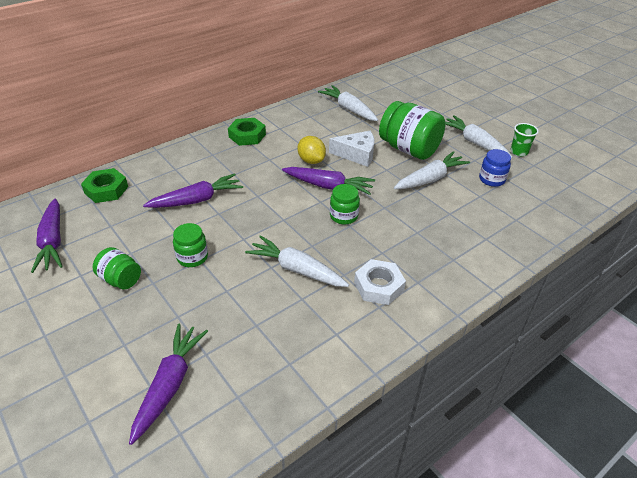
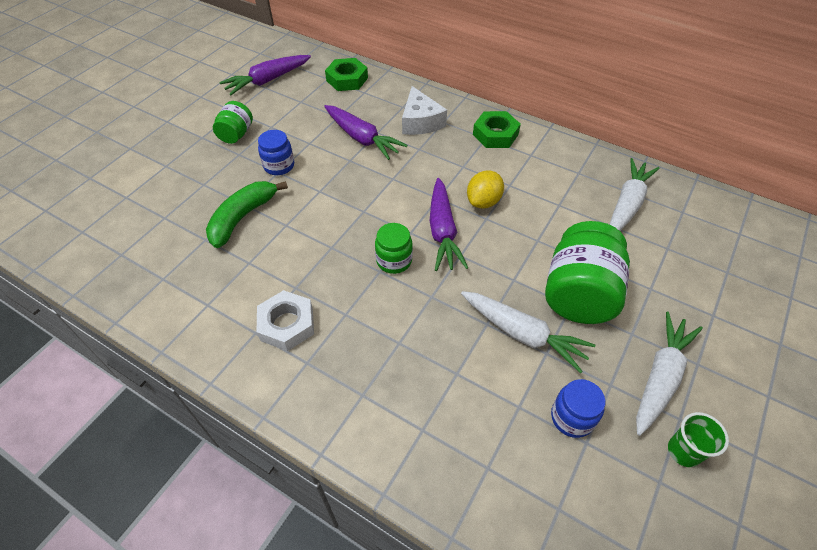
camera: 70 degrees right, 10 degrees up
(170, 384) = (128, 207): purple carrot -> none
(192, 257) = (279, 166): green jar -> blue jar
(244, 293) = (242, 217): none -> green banana
(297, 269) = (289, 246): white carrot -> none
(357, 154) = (526, 240): white cheese -> white cheese (420, 122)

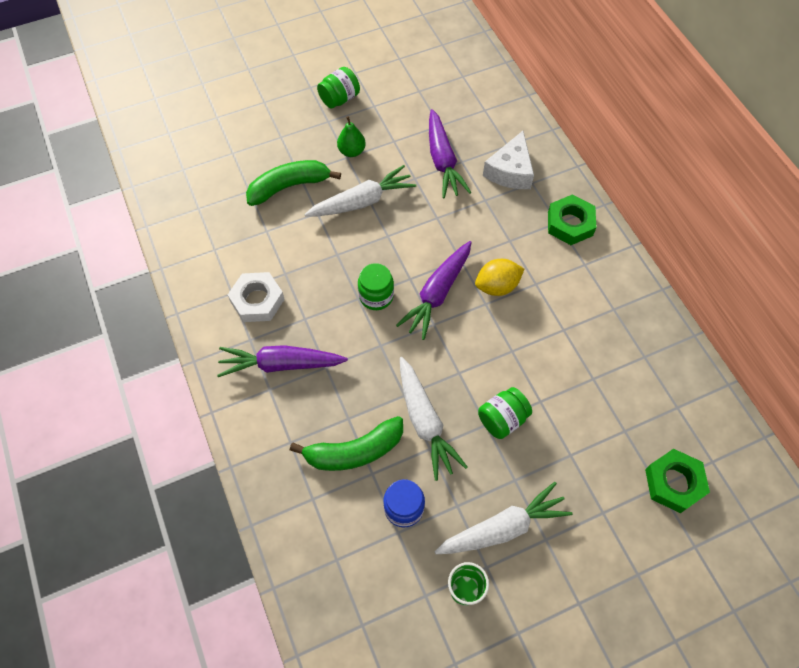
camera: 35 degrees right, 10 degrees up
(267, 80) = (407, 51): purple carrot -> purple carrot (281, 364)
(279, 166) = (352, 151): blue jar -> green pear
(347, 79) = (480, 86): green nut -> green nut (674, 483)
(487, 398) = (354, 451): none -> green banana
(579, 294) = (502, 419): green jar -> green jar, size x0.54
(627, 204) = (629, 367): white carrot -> white carrot (362, 201)

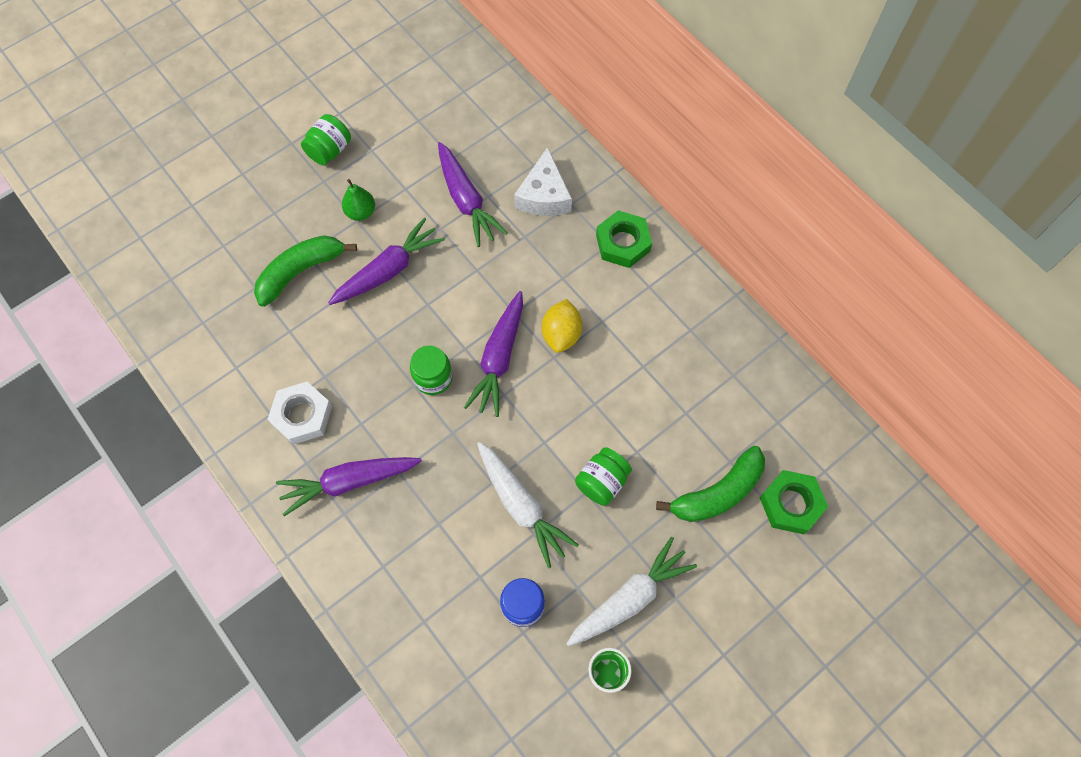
camera: 15 degrees left, 5 degrees up
(354, 451) = (455, 558): green banana -> green banana (718, 493)
(362, 201) = (388, 270): white carrot -> purple carrot
(497, 286) = (561, 334): yellow lemon -> yellow lemon turned 45 degrees counterclockwise

